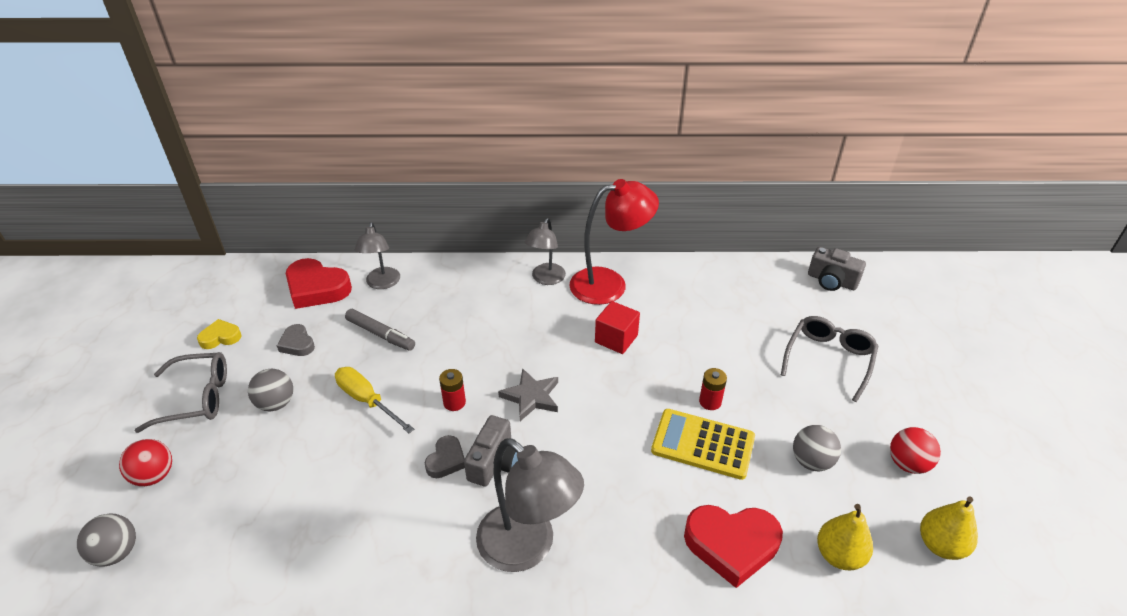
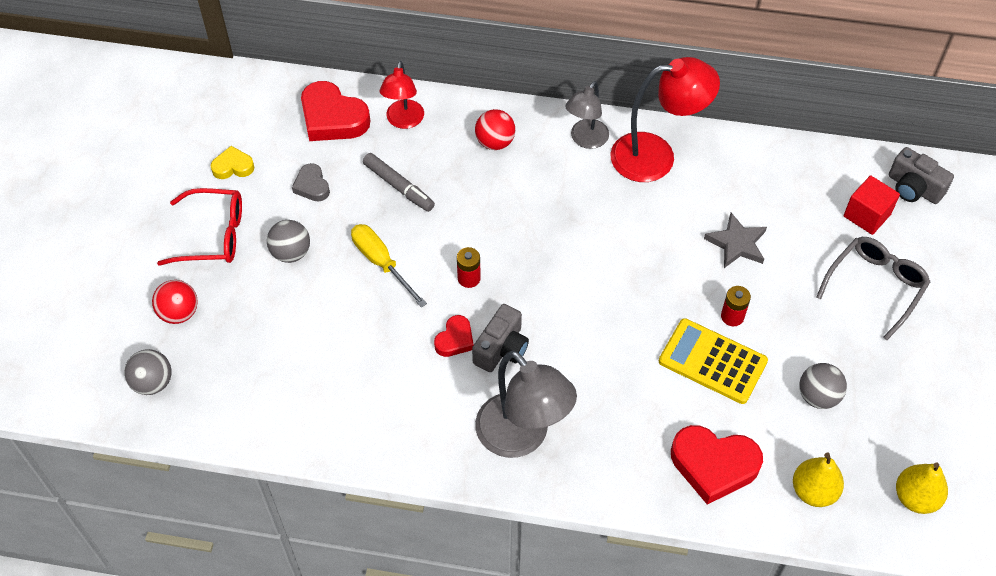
camera: 10 degrees right, 15 degrees up
(198, 398) = (214, 235): grey glasses -> red glasses
(382, 283) = (403, 121): grey lamp -> red lamp
(446, 460) = (455, 339): grey heart -> red heart
(531, 397) = (548, 283): grey star -> grey star (737, 243)
(616, 339) = (649, 228): red cube -> red cube (867, 215)
(907, 464) = (915, 414): red ball -> red ball (495, 142)

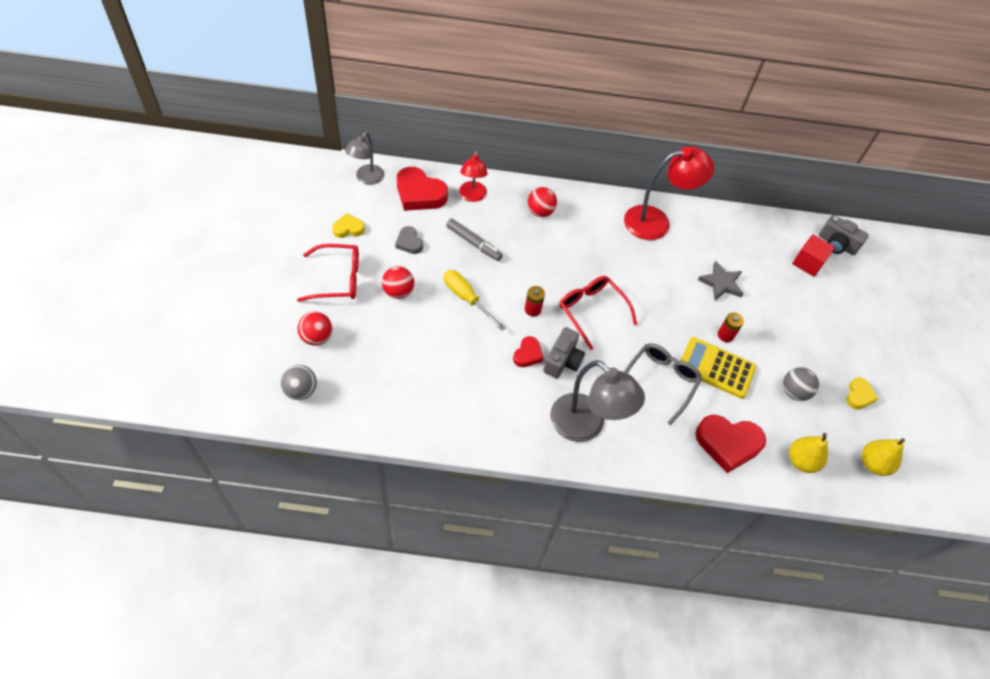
camera: 10 degrees left, 0 degrees up
(291, 253) = (398, 292): grey ball -> red ball
(549, 280) = (591, 310): none -> red glasses
(585, 140) = (605, 210): grey lamp -> grey lamp (366, 178)
(876, 286) = (821, 312): grey glasses -> grey glasses (661, 381)
(910, 403) = (858, 395): none -> yellow heart

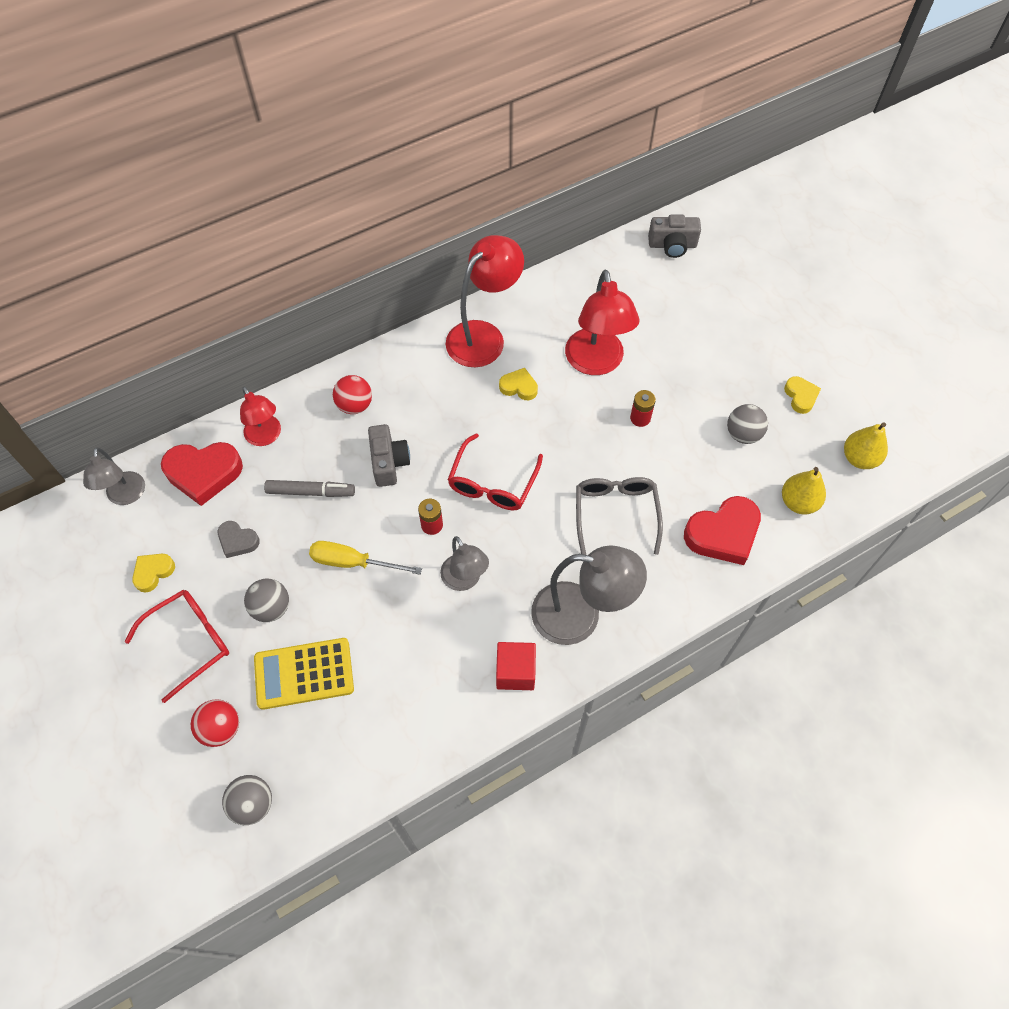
camera: 30 degrees left, 5 degrees up
(398, 292) = (271, 608): red ball -> grey ball
(527, 354) = (465, 580): red heart -> grey lamp
(563, 361) = (505, 561): grey camera -> grey camera (389, 462)
(591, 310) = (492, 484): red glasses -> red glasses turned 90 degrees counterclockwise
(655, 265) = (519, 387): none -> yellow heart
(716, 368) = (656, 460): yellow calculator -> yellow calculator (304, 674)
(721, 283) = (596, 363): grey star -> red lamp
(808, 263) = (660, 284): red cube -> red cube (515, 672)

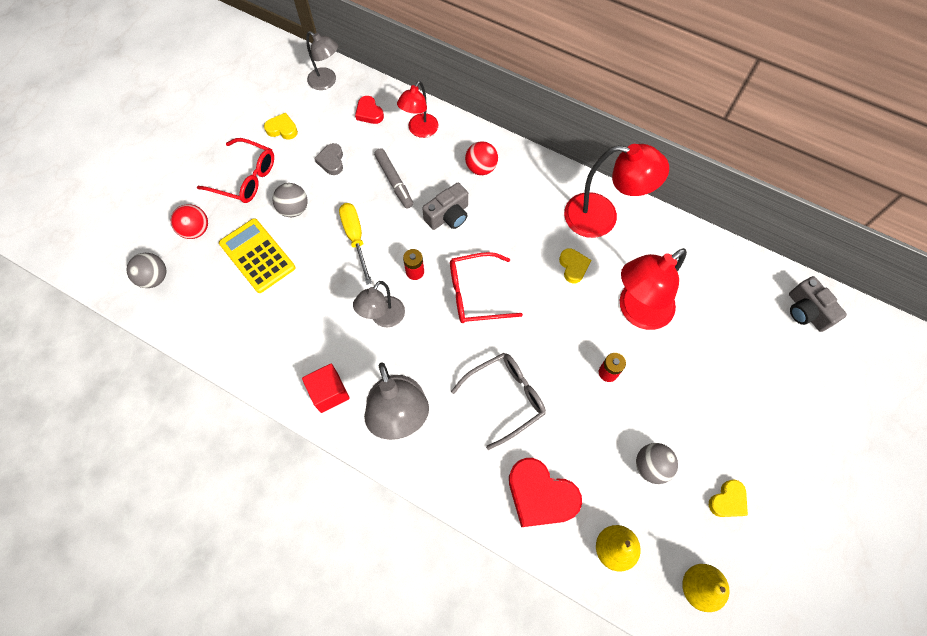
camera: 60 degrees right, 5 degrees up
(126, 496) = (327, 82): grey lamp -> grey lamp turned 105 degrees counterclockwise
(203, 473) = (369, 113): red heart -> red heart, size x0.54

